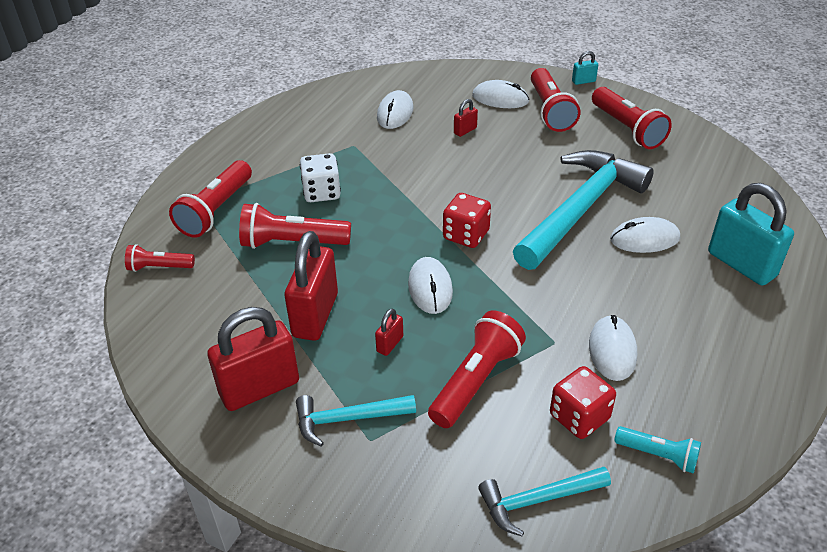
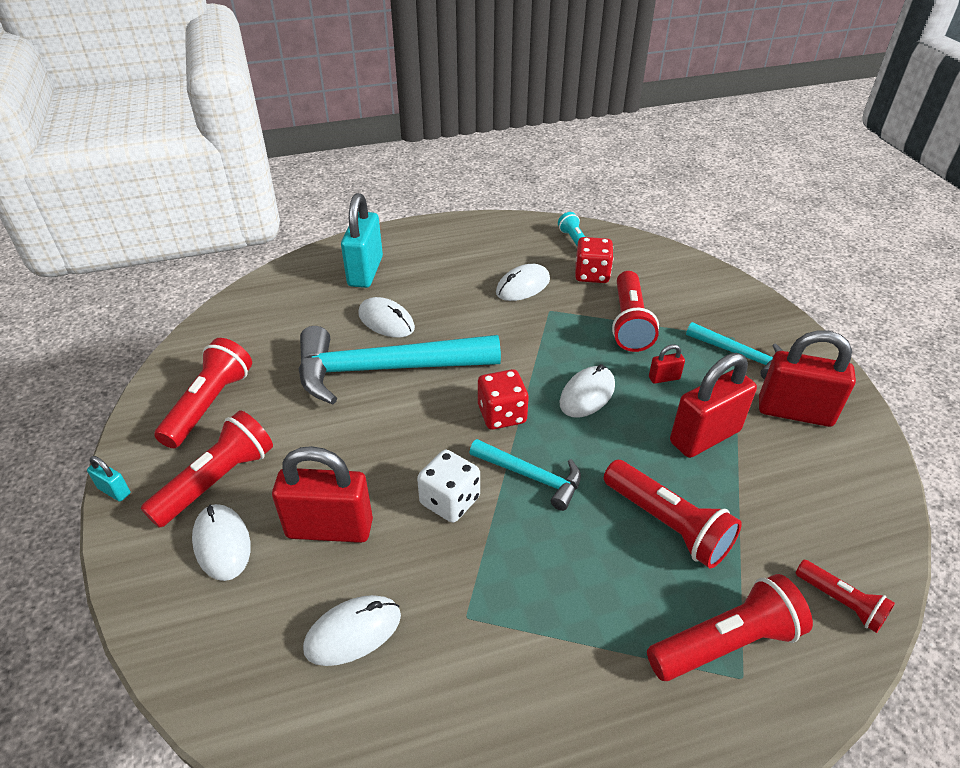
camera: 135 degrees left, 0 degrees up
(321, 192) = (578, 568): white dice -> white dice (450, 501)
(465, 131) = (329, 528): red padlock -> red padlock, size x2.26
(476, 381) = (629, 323): red flashlight -> red flashlight turned 75 degrees counterclockwise
(538, 500) = (662, 263): turquoise hammer -> turquoise hammer (531, 476)

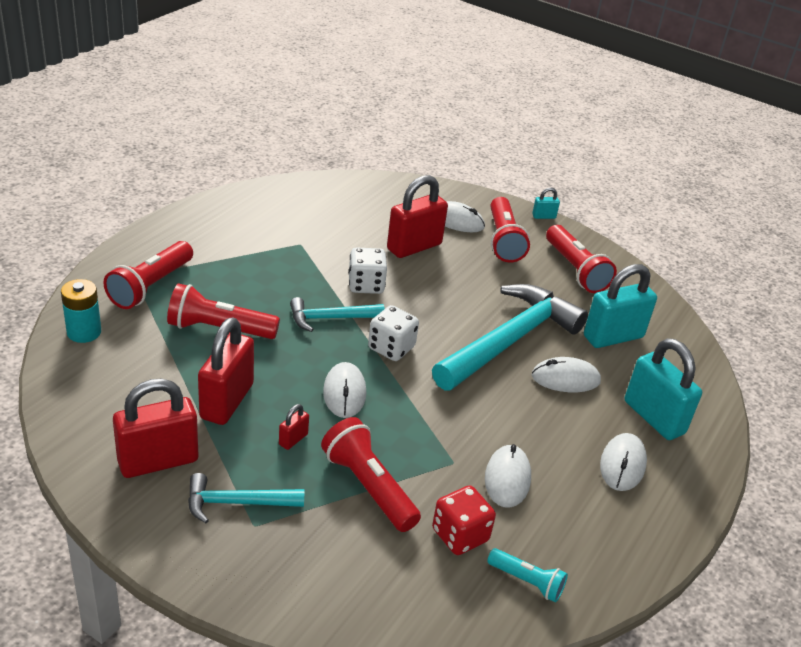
camera: 135 degrees right, 5 degrees down
(293, 331) = (613, 337): none -> turquoise padlock
(353, 632) = (348, 219): white mouse -> white mouse (622, 464)
(502, 414) = (391, 348): red dice -> white dice
(841, 602) = (84, 332): red flashlight -> turquoise battery

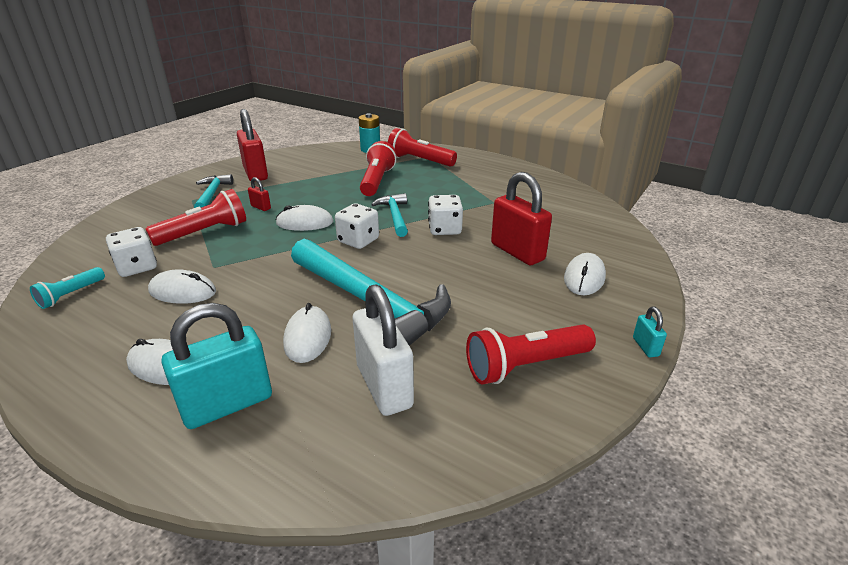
camera: 95 degrees right, 5 degrees down
(227, 401) = (303, 187): red padlock -> none
(460, 535) = (137, 267): red dice -> white dice
(503, 240) = (563, 308): red flashlight -> none
(613, 337) = (384, 386): turquoise padlock -> white padlock

